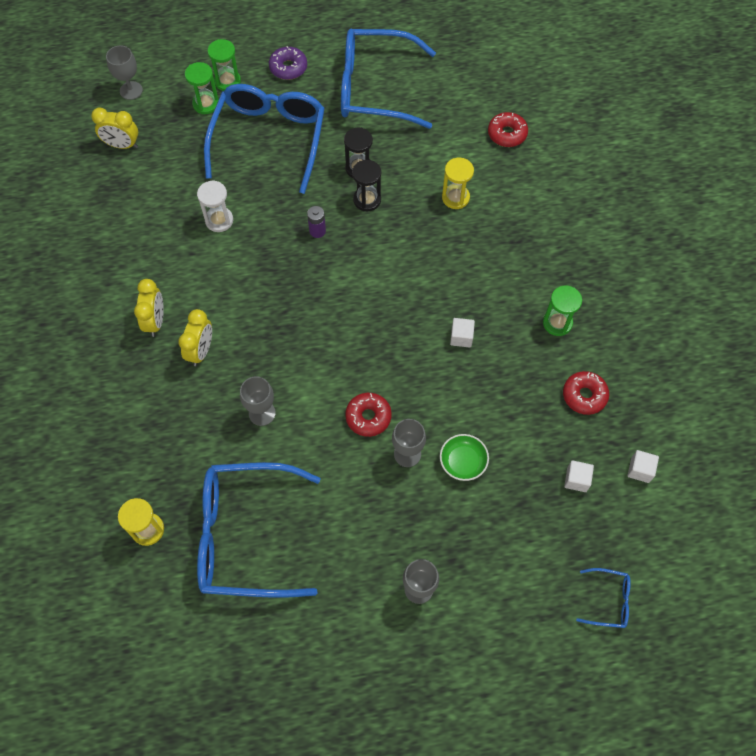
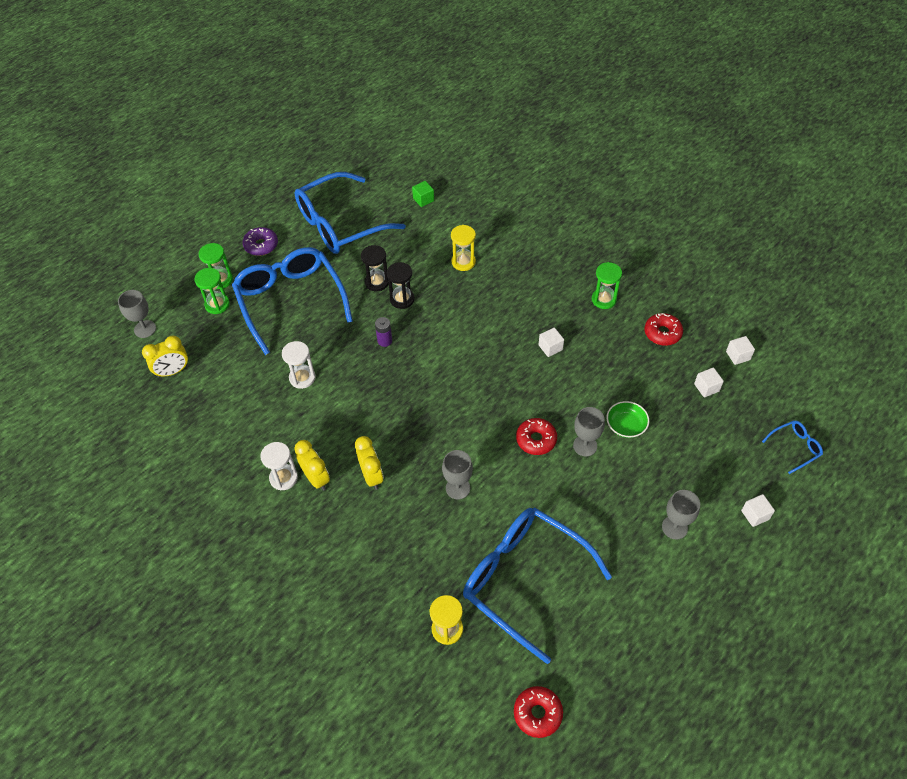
camera: 35 degrees left, 10 degrees down
(131, 302) = (283, 478): none -> white hourglass
(245, 535) = (524, 579): blue glasses -> blue glasses turned 75 degrees clockwise
(473, 109) = (423, 199): none -> green cube
(505, 634) = (755, 515): none -> white cube
(507, 134) = (461, 203): red donut -> red donut (537, 713)

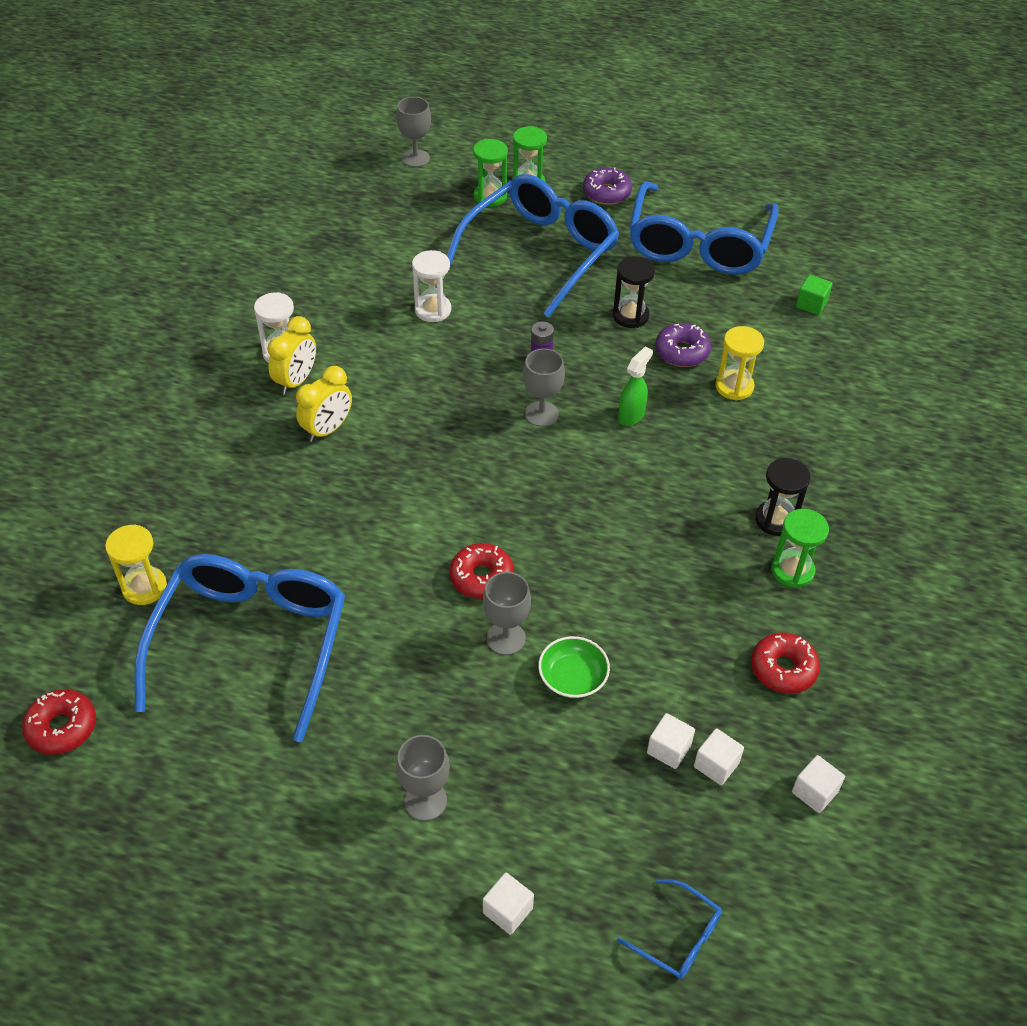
camera: 60 degrees right, 5 degrees down
(173, 371) = (372, 204): yellow clock -> none
(340, 224) = (698, 244): blue glasses -> blue glasses turned 105 degrees counterclockwise
(402, 299) = (621, 350): black hourglass -> black hourglass (775, 520)
(422, 272) = (682, 352): none -> purple donut
(456, 317) = (631, 415): none -> green spray bottle
(458, 488) = (356, 521): grey goblet -> grey goblet (541, 414)
(550, 347) = (653, 537): white cube -> white cube (669, 749)

